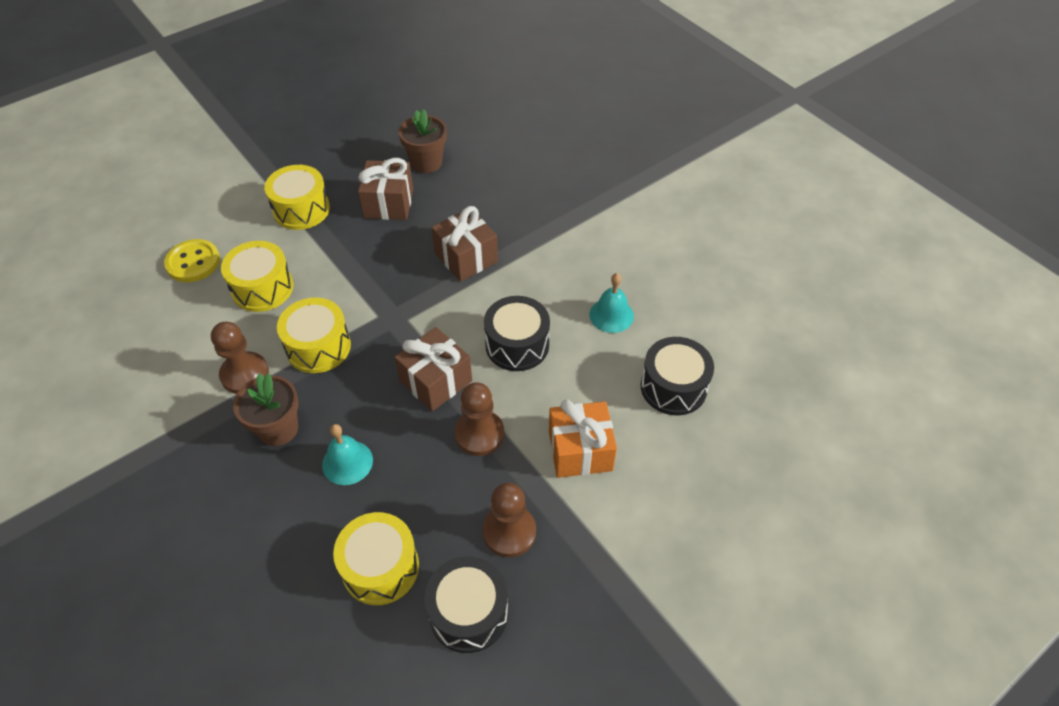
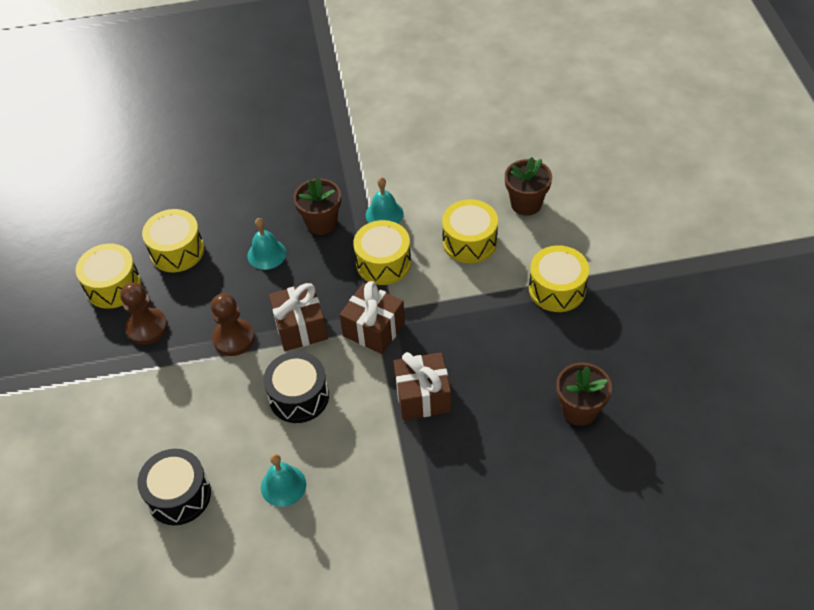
camera: 120 degrees right, 0 degrees up
(193, 262) = (526, 204): yellow button -> brown flower pot
(244, 374) = (384, 214): brown pawn -> turquoise bell
(389, 203) = (531, 358): brown gift -> brown gift (374, 329)
(468, 612) = (113, 286): black drum -> yellow drum
(580, 451) = (173, 398): orange gift -> none

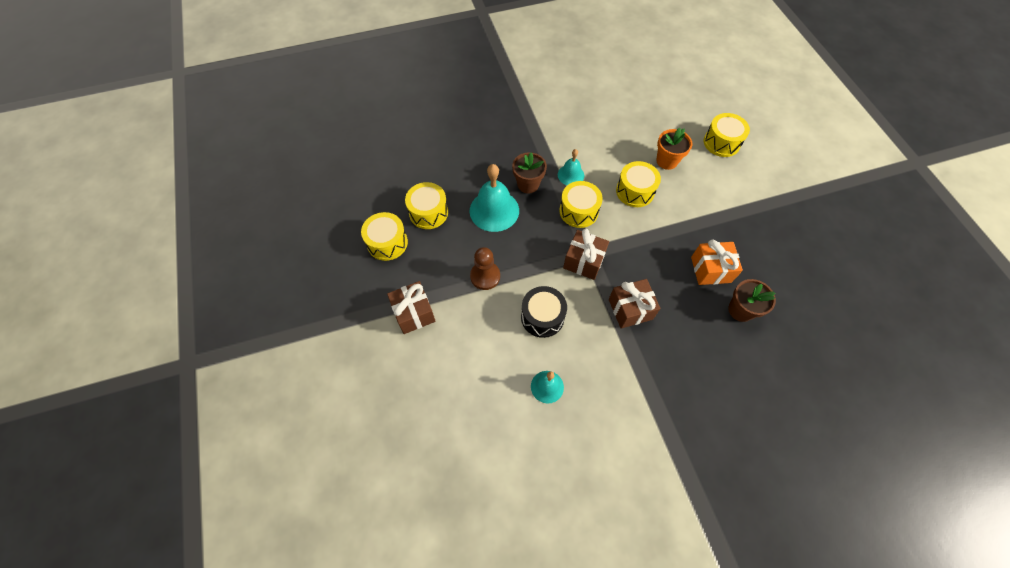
camera: 10 degrees left, 10 degrees up
(147, 327) = (419, 273): brown pawn -> none
(179, 495) = (472, 401): black drum -> none
(266, 254) = (494, 210): turquoise bell -> turquoise bell, size x1.79
(300, 327) = (531, 264): brown gift -> brown gift (414, 313)
(526, 204) = (667, 161): brown flower pot -> orange flower pot
(550, 353) = (710, 269): none -> orange gift
(557, 289) = (703, 222): yellow drum -> yellow drum (721, 142)

